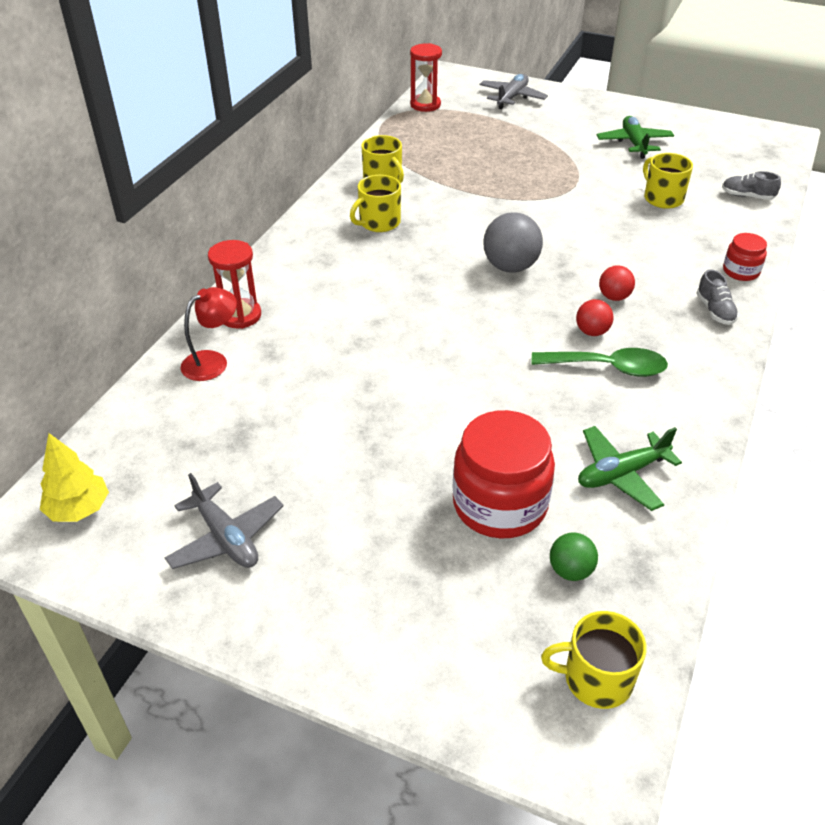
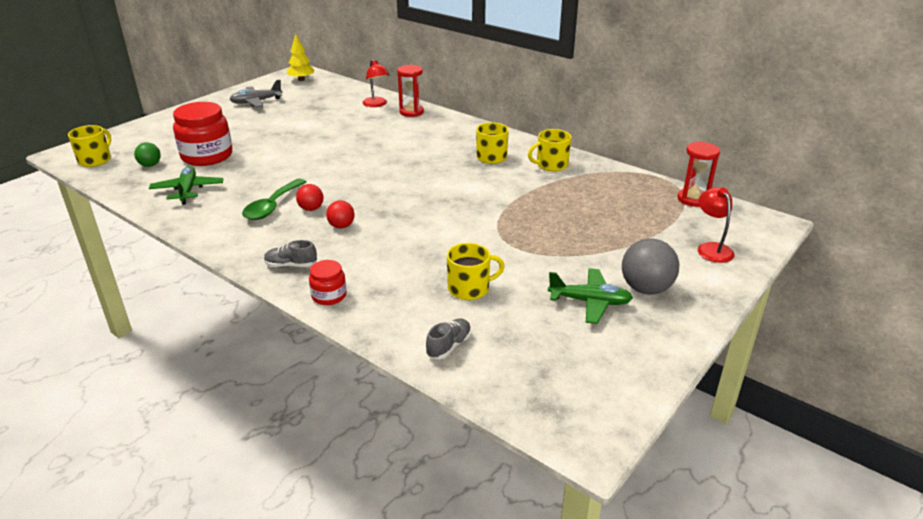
camera: 105 degrees right, 10 degrees down
(510, 267) = (406, 194): grey ball -> grey ball (646, 289)
(512, 97) = (711, 248): grey plane -> red lamp

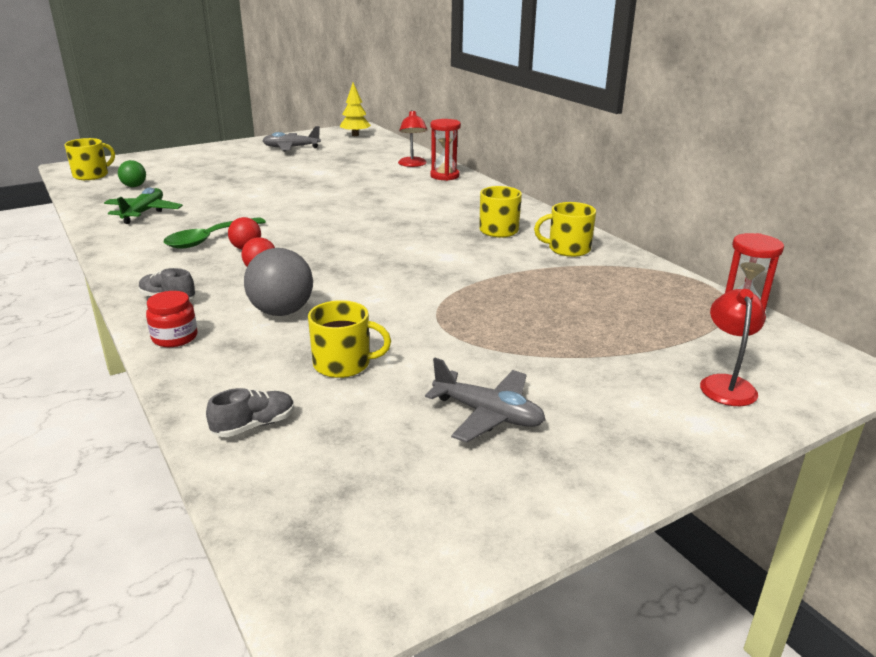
camera: 20 degrees right, 5 degrees down
(207, 156) = (194, 186): red jar -> none
(590, 302) = (488, 414): green plane -> grey plane
(646, 289) = (584, 415): grey ball -> grey ball (282, 312)

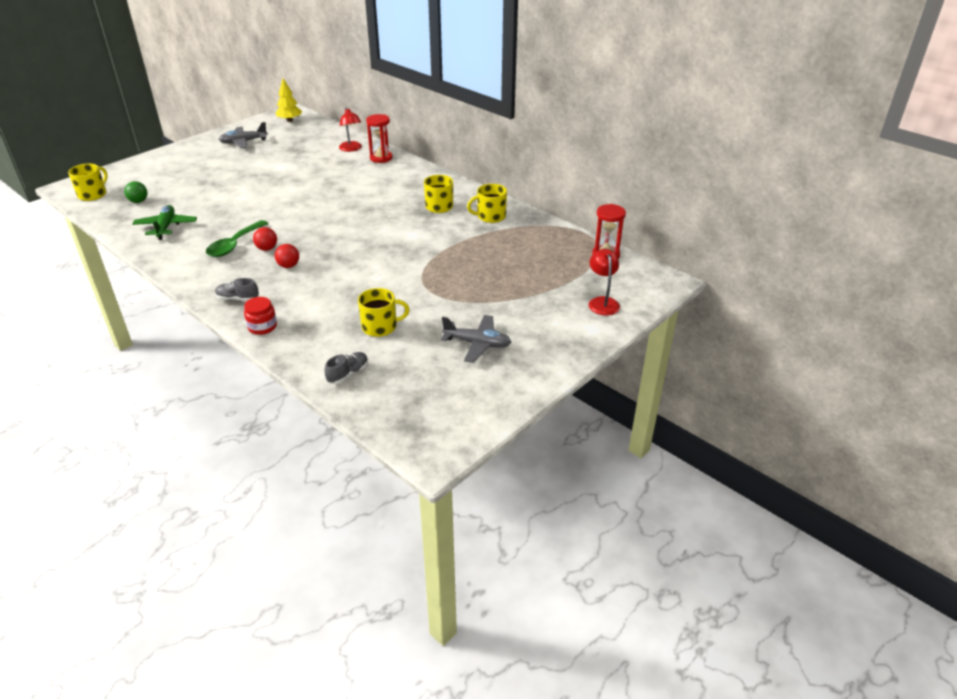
camera: 15 degrees left, 10 degrees up
(282, 312) = (322, 296): grey ball -> none

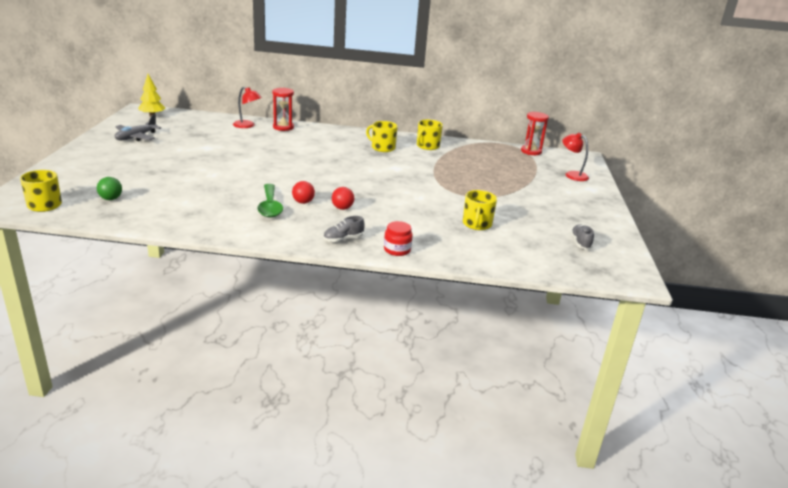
camera: 40 degrees left, 10 degrees down
(166, 227) = (179, 210): green plane -> none
(348, 374) = (508, 256): grey shoe -> grey shoe (580, 243)
(380, 327) = (477, 224): yellow mug -> yellow mug turned 150 degrees clockwise
(477, 344) = (549, 215): grey plane -> none

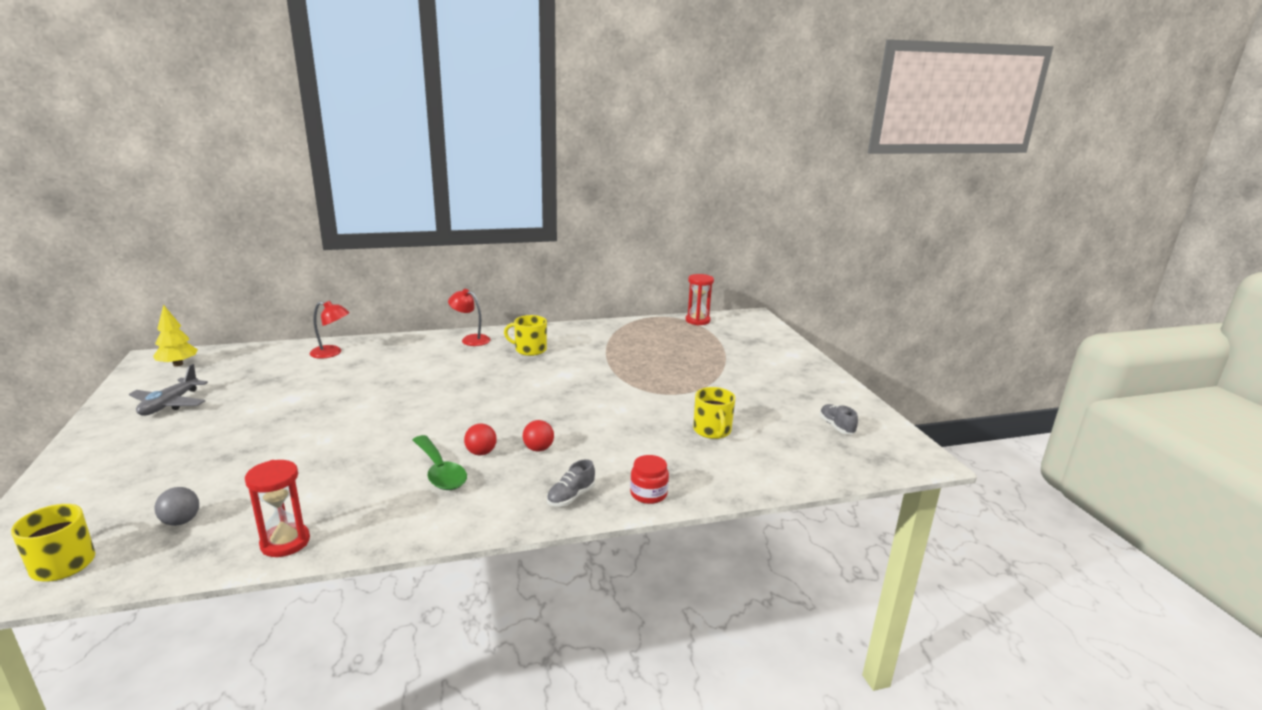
camera: 20 degrees left, 5 degrees down
(111, 199) = (181, 521): green ball -> grey ball
(283, 127) = (383, 346): red hourglass -> red hourglass (285, 542)
(427, 146) = (581, 337): yellow mug -> none
(572, 175) = (760, 341): red lamp -> red lamp (470, 339)

